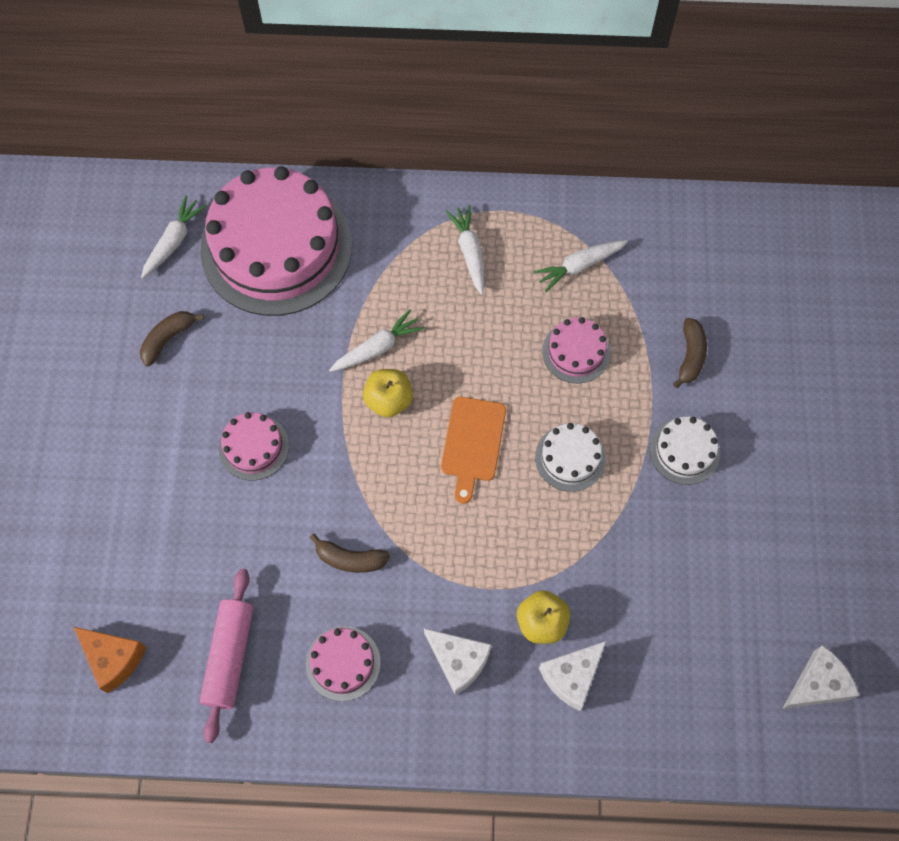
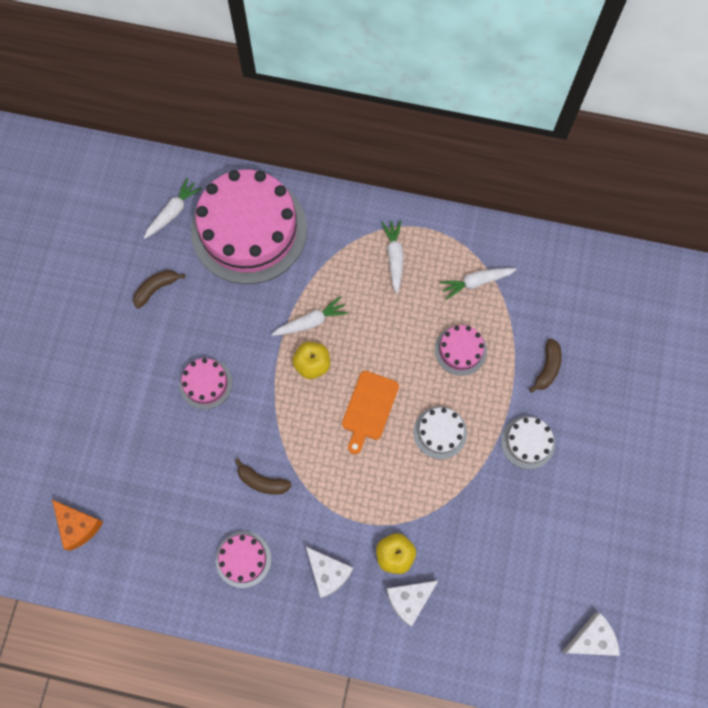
camera: 10 degrees right, 5 degrees up
(229, 656) = (162, 539): pink rolling pin -> none

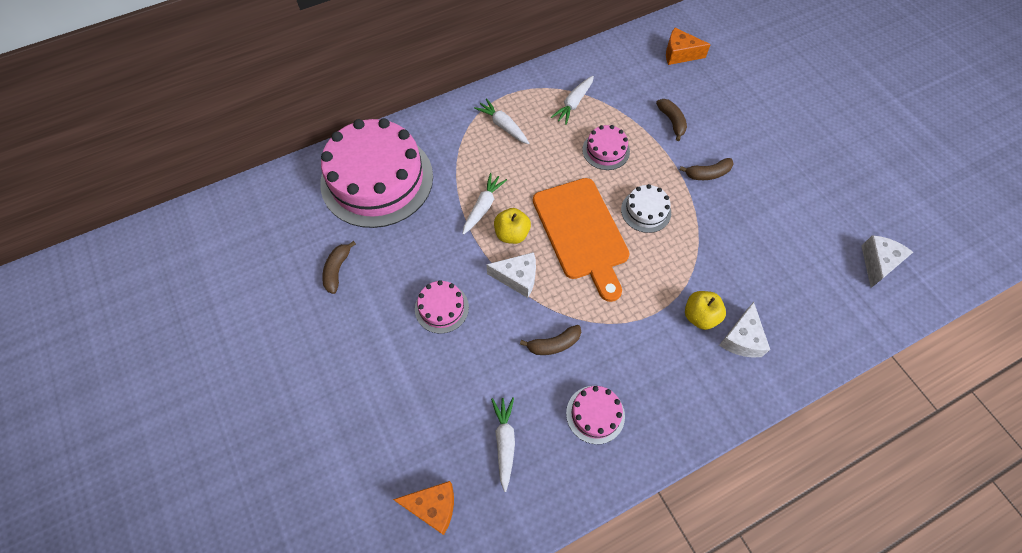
camera: 40 degrees left, 10 degrees down
(173, 212) = (303, 208): white carrot -> white carrot (504, 442)
(328, 573) = (667, 369): white cheese -> white cheese (517, 278)
(369, 408) = (582, 232): orange cutting board -> orange cutting board, size x1.71
(527, 442) = (707, 174): white cake -> brown banana
(626, 306) = (679, 54): none -> orange cheese

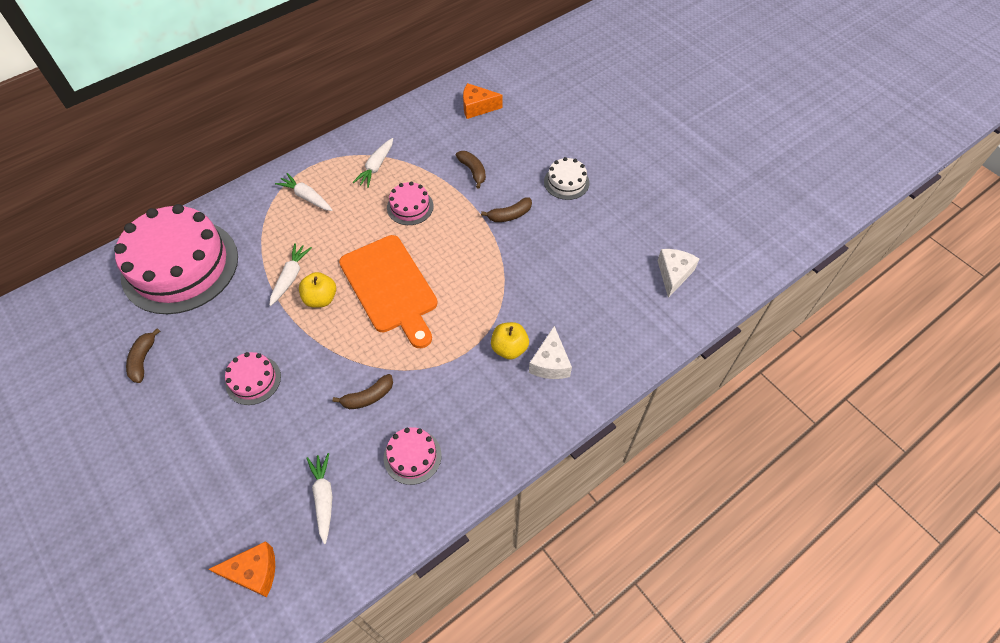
camera: 10 degrees left, 5 degrees down
(517, 278) = (328, 339): white cheese -> none
(646, 211) = (452, 258): white cake -> white cake (566, 182)

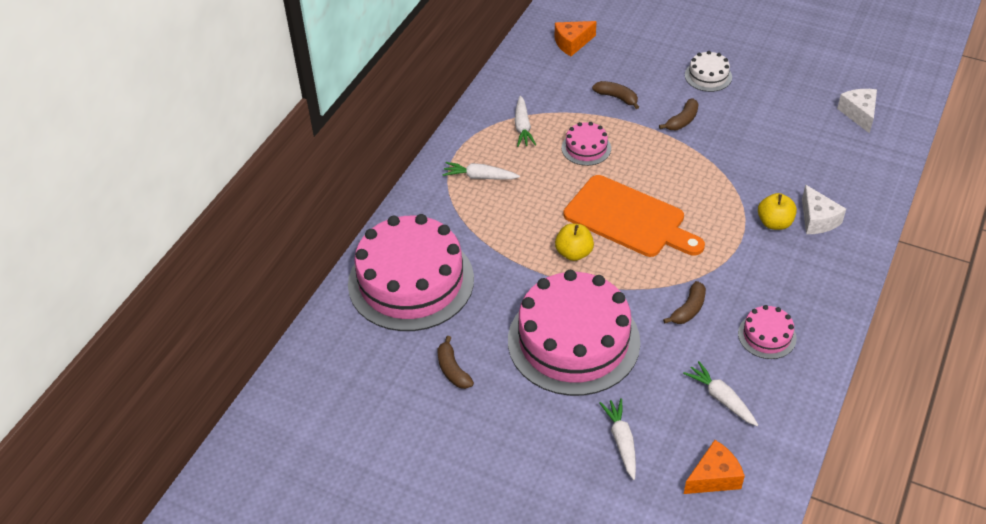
camera: 25 degrees left, 10 degrees down
(253, 380) = (573, 341): pink cake -> pink cake, size x2.30
(290, 277) = (528, 247): white carrot -> white carrot (621, 441)

